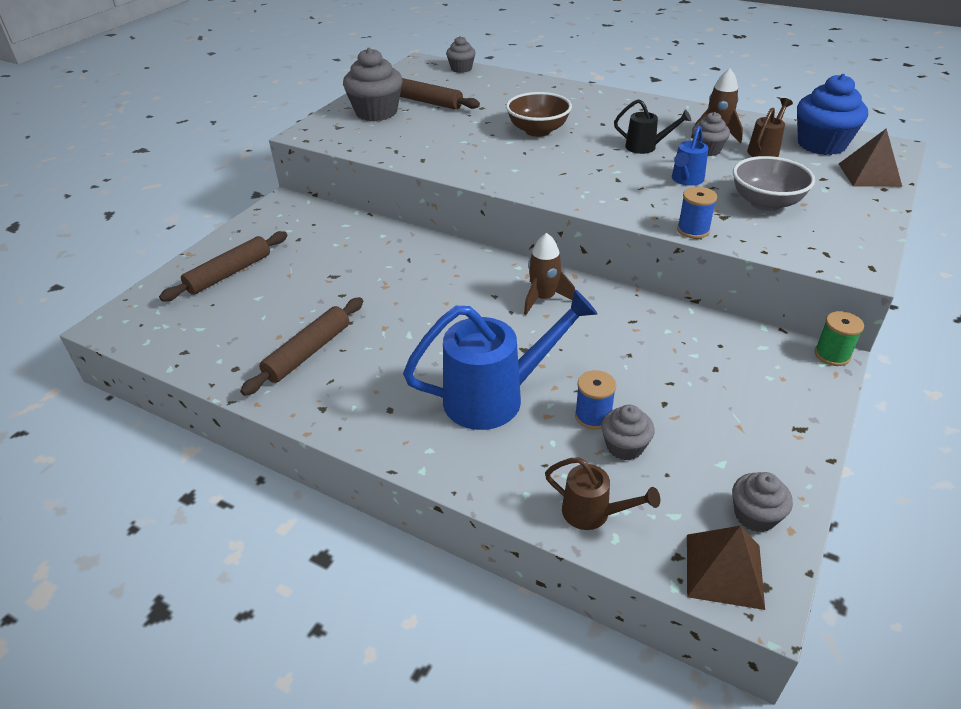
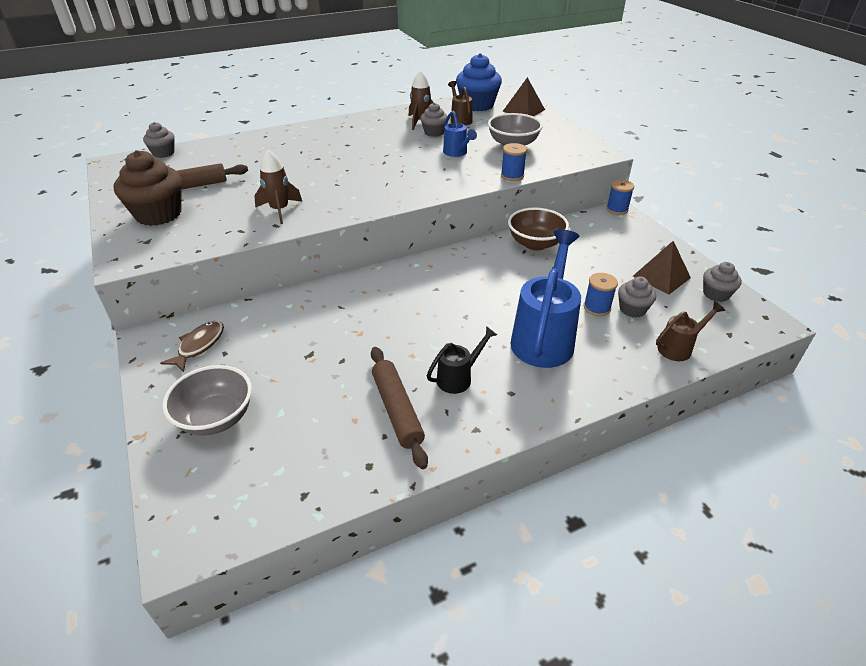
camera: 55 degrees left, 0 degrees up
(229, 273) = (216, 418): brown rolling pin -> grey bowl
(295, 224) = (199, 345): none -> brown fish
(376, 112) = (158, 214): grey cupcake -> brown cupcake
(538, 131) = (316, 167): brown bowl -> brown bowl (535, 243)
(543, 299) = (463, 271): brown rocket -> brown rocket (280, 210)
(646, 147) = (400, 146): black watering can -> black watering can (458, 378)
(724, 570) = (748, 324): brown pyramid -> brown pyramid (661, 277)
(832, 355) = (617, 209): green spool -> blue spool

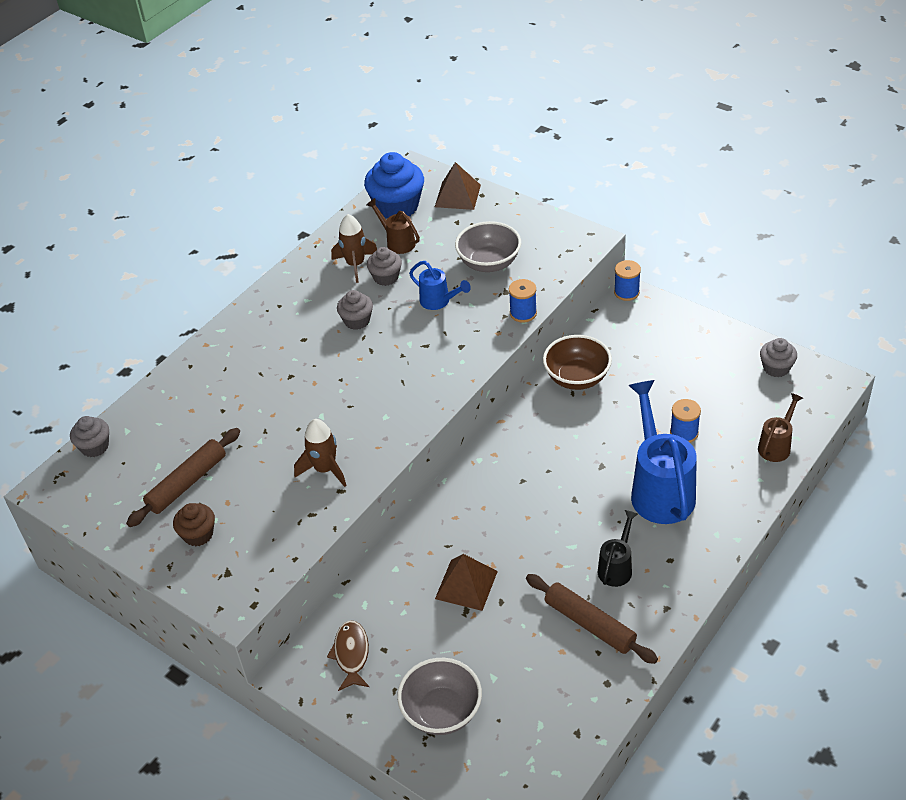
camera: 25 degrees left, 5 degrees up
(158, 214) = (198, 534): brown cupcake -> brown cupcake, size x0.56
(632, 309) = (715, 420): grey cupcake -> grey cupcake (357, 321)
(661, 277) = (719, 368): brown pyramid -> brown pyramid (466, 584)

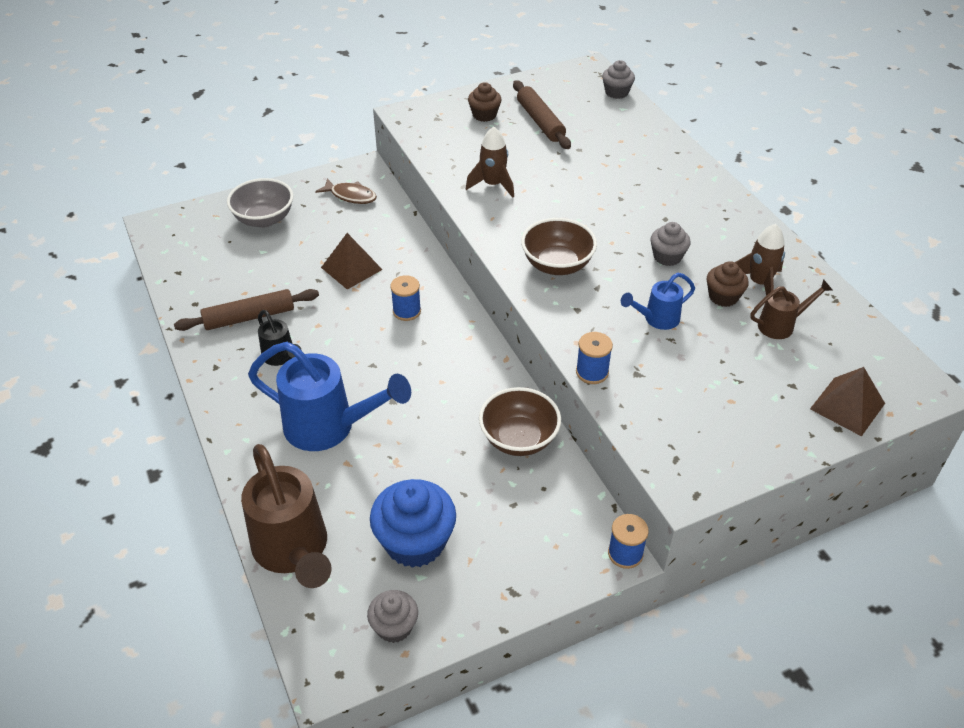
camera: 115 degrees right, 0 degrees up
(386, 277) = (723, 297): grey cupcake -> brown cupcake
(397, 207) = (851, 348): blue cupcake -> blue cupcake (415, 542)
(414, 378) = (557, 265): none -> brown bowl
(489, 263) = (696, 381): grey bowl -> none
(684, 433) = (376, 483): blue spool -> blue spool (407, 311)
(776, 445) = (293, 551): brown watering can -> brown watering can, size x1.96

